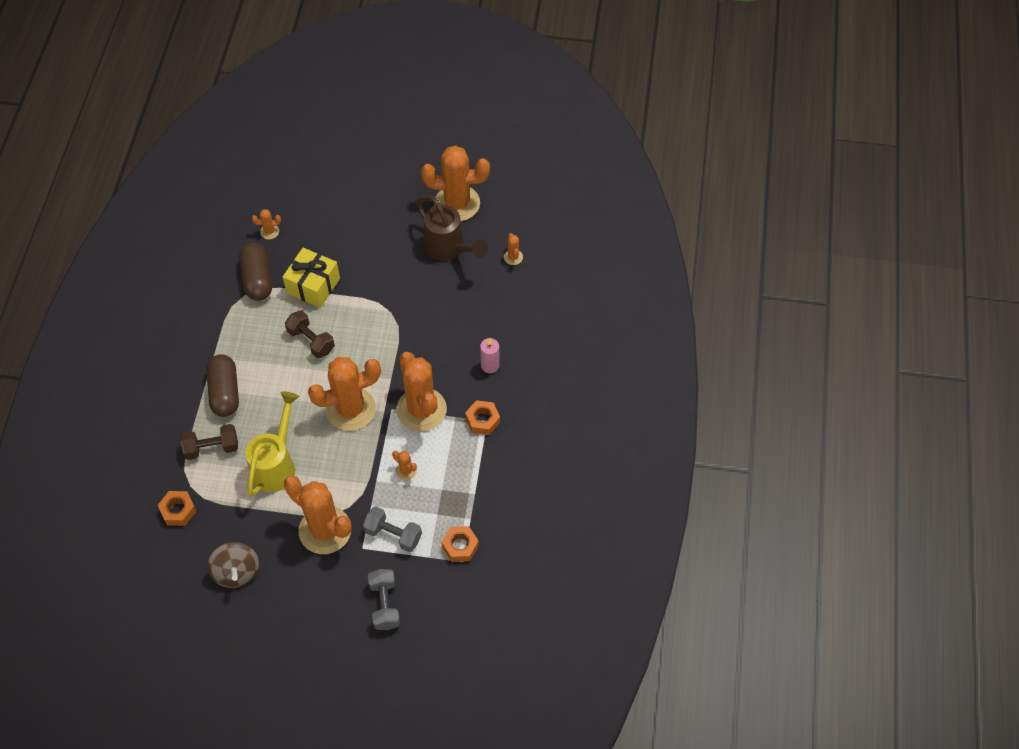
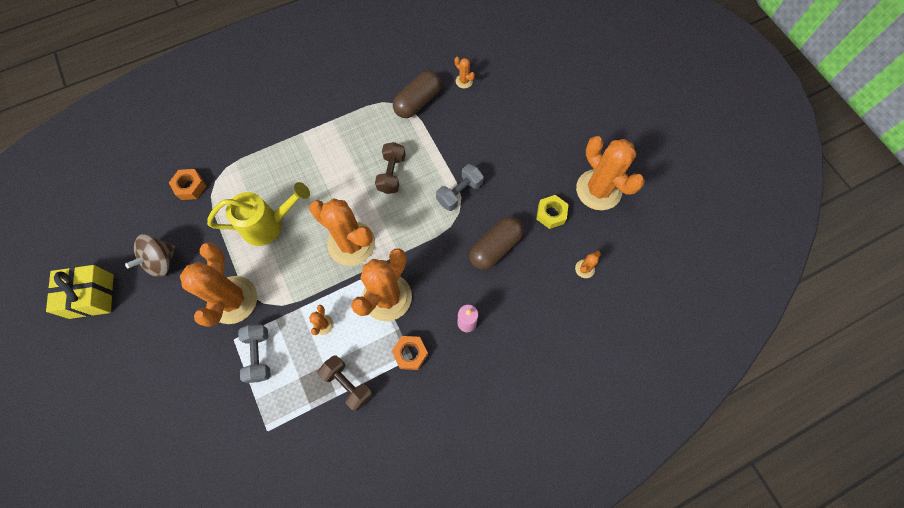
camera: 55 degrees right, 10 degrees up
(212, 448) = (255, 172): brown dumbbell -> brown dumbbell (348, 384)
(225, 392) = (307, 148): brown capsule -> brown capsule (495, 247)
(313, 286) = (440, 142): yellow gift -> yellow gift (91, 296)
(385, 604) = (192, 393): grey dumbbell -> grey dumbbell (459, 193)
(449, 249) = (551, 214): brown watering can -> yellow nut
(460, 546) = (279, 418): orange nut -> none

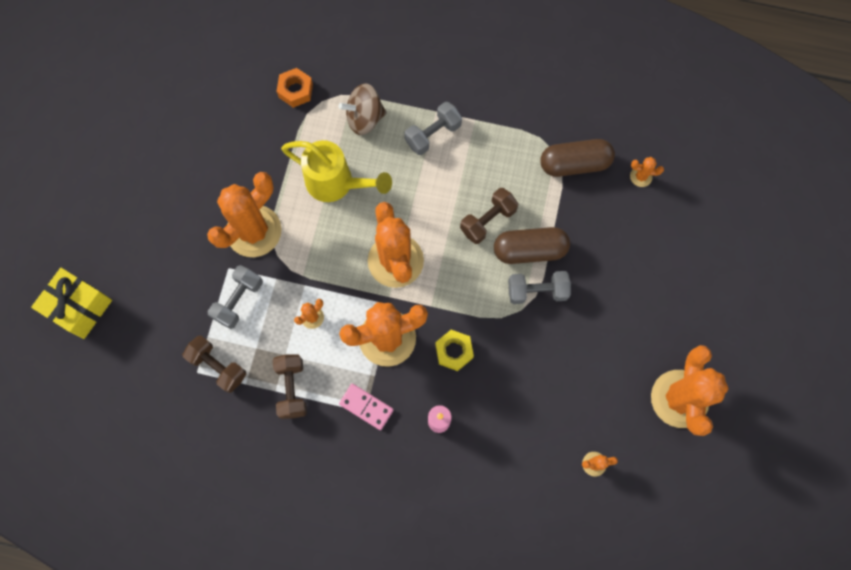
camera: 40 degrees right, 5 degrees up
(91, 296) = (143, 133): yellow gift -> yellow gift (79, 307)
(161, 261) = (220, 146): brown spinning top -> brown spinning top (364, 118)
(280, 413) = (218, 366): none -> brown dumbbell
(311, 148) = (433, 134): none -> grey dumbbell
(410, 353) = (366, 407): orange nut -> pink domino
(464, 81) = (641, 176): orange cactus -> orange cactus turned 75 degrees counterclockwise
(495, 247) = (525, 373): brown capsule -> brown capsule (529, 250)
(551, 214) = (609, 384): yellow nut -> yellow nut (454, 351)

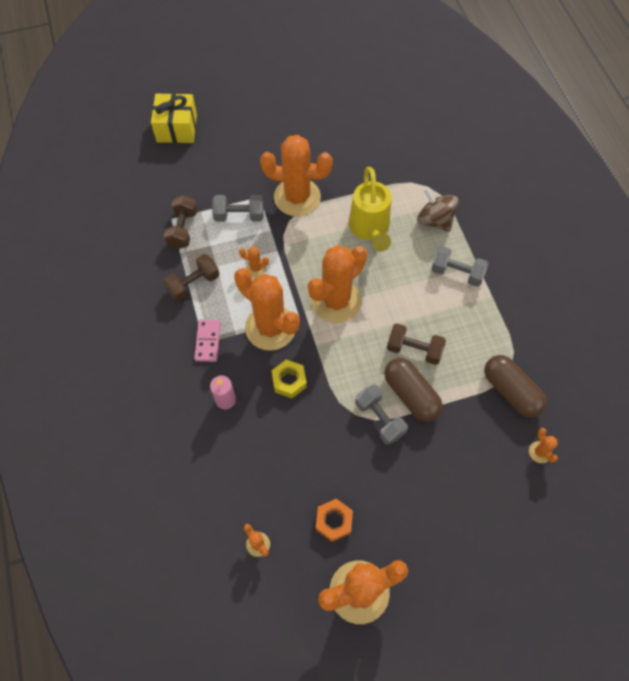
camera: 60 degrees right, 10 degrees down
(295, 90) = (422, 166): orange nut -> orange nut (334, 521)

